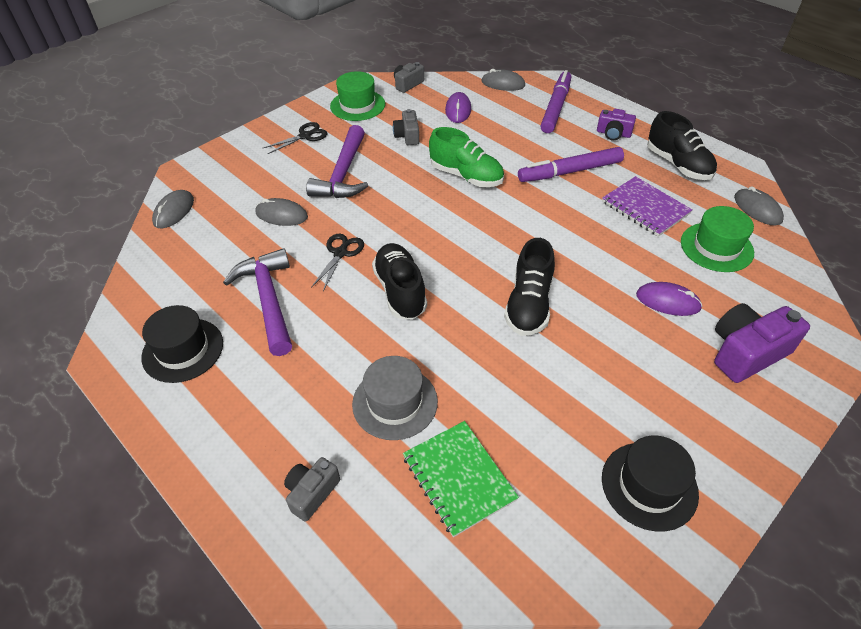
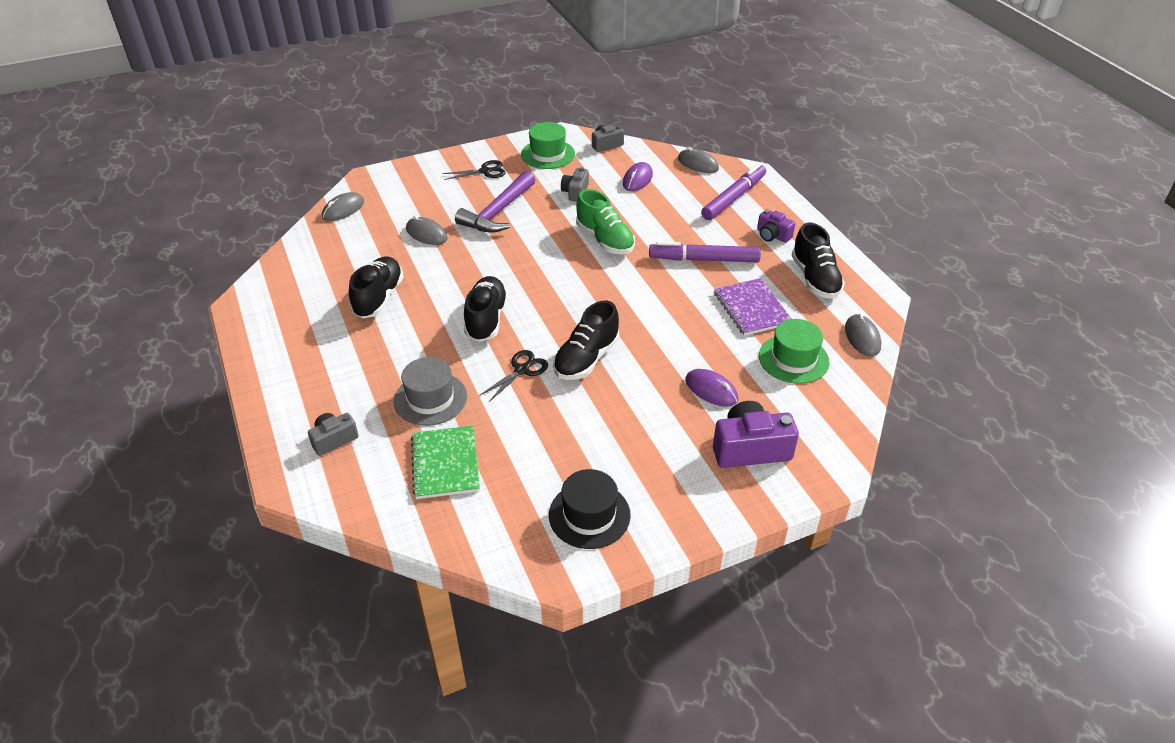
camera: 20 degrees right, 5 degrees down
(183, 350) = (295, 316): black hat -> none
(269, 300) = (379, 298): purple hammer -> black shoe
(340, 253) = (456, 277): black scissors -> black scissors (522, 370)

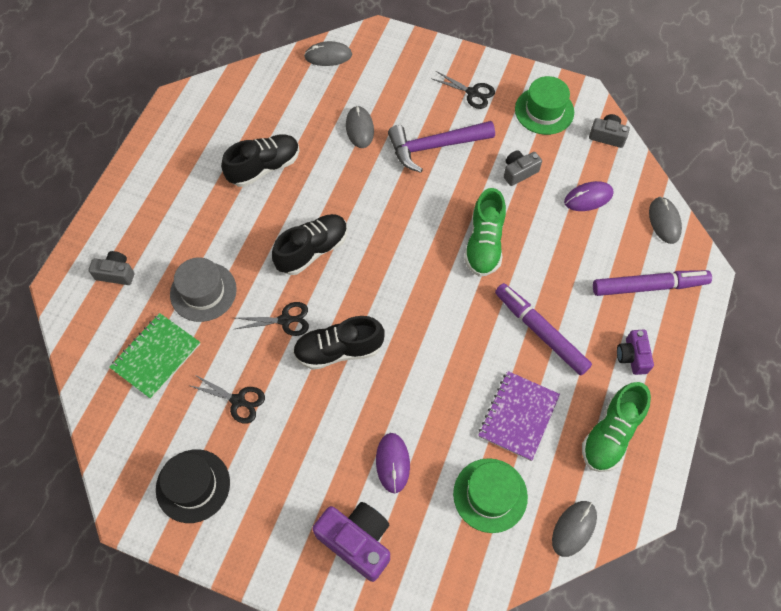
camera: 45 degrees right, 20 degrees up
(552, 440) = (238, 401): none -> black scissors
(815, 279) = (611, 434): black shoe -> green shoe

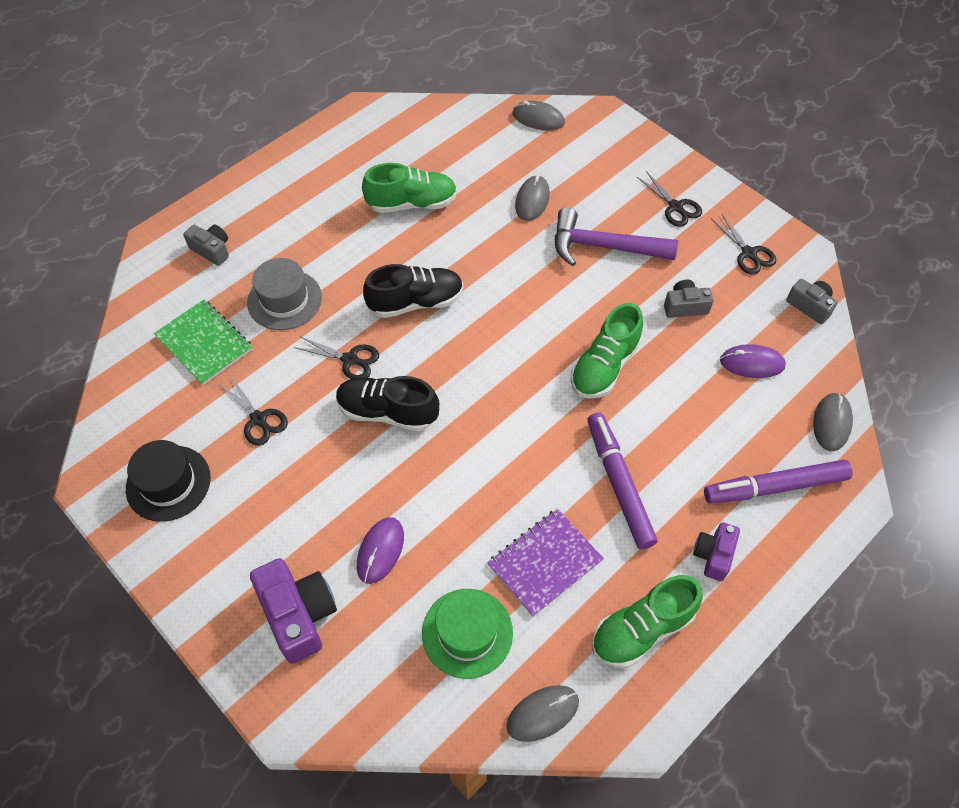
camera: 25 degrees right, 5 degrees down
(156, 356) = (204, 343): green notebook -> green notebook turned 75 degrees clockwise
(264, 167) = (412, 203): black shoe -> green shoe
(544, 111) = (748, 253): green hat -> black scissors
(649, 286) = (775, 487): purple marker -> purple marker turned 150 degrees clockwise

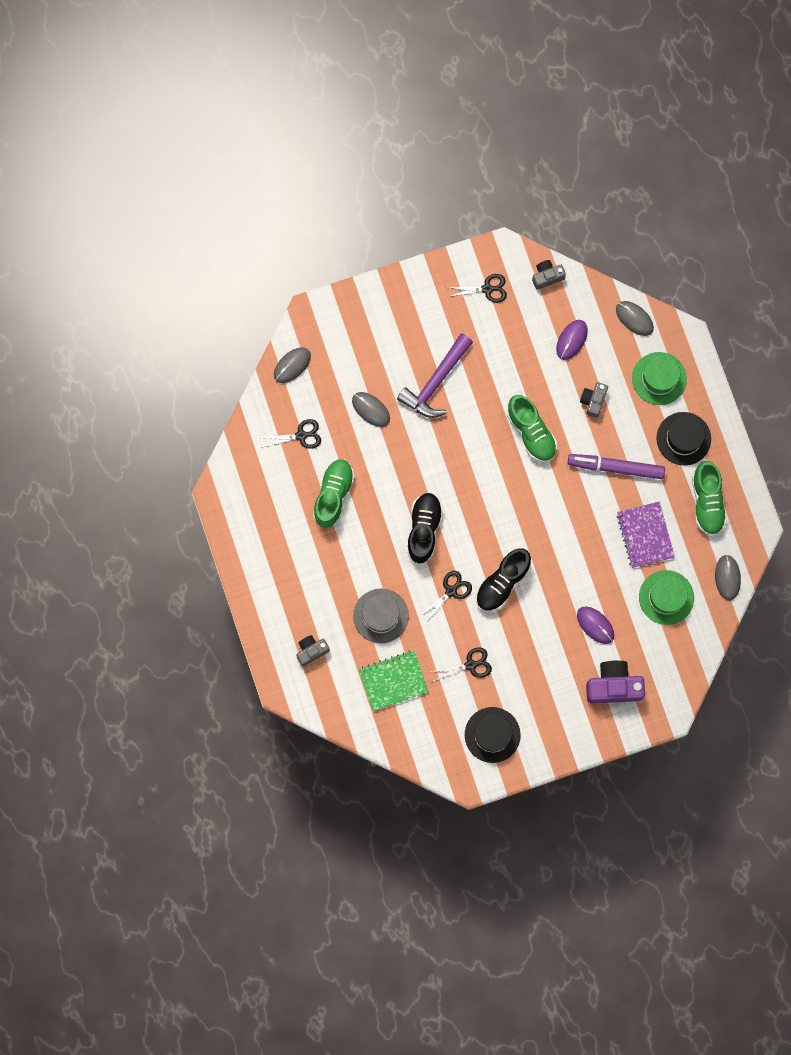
camera: 65 degrees left, 20 degrees up
(675, 207) = (424, 314): black scissors -> black scissors (301, 435)
(685, 306) = (510, 356): grey camera -> grey camera (593, 401)
(713, 555) = (683, 438): purple camera -> black hat
(775, 487) = (659, 378): purple marker -> green hat

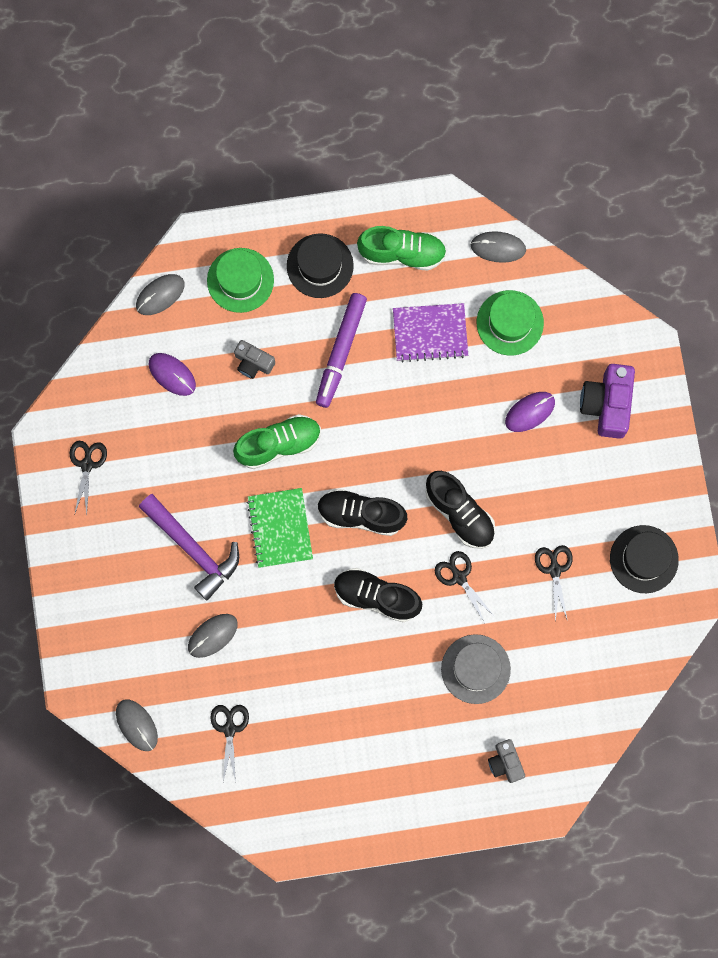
camera: 80 degrees left, 0 degrees up
(333, 495) = (313, 701): green shoe -> none
(393, 681) = (559, 667): green notebook -> green notebook (280, 528)
(486, 506) = (361, 515): none -> black shoe
(547, 276) = (86, 389): grey camera -> none

